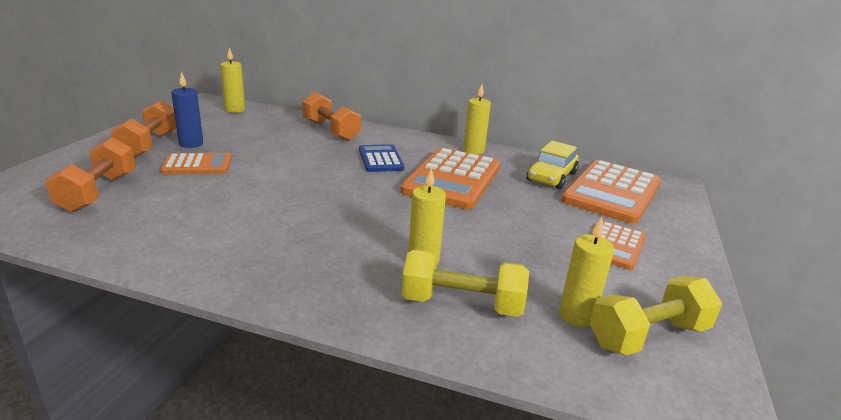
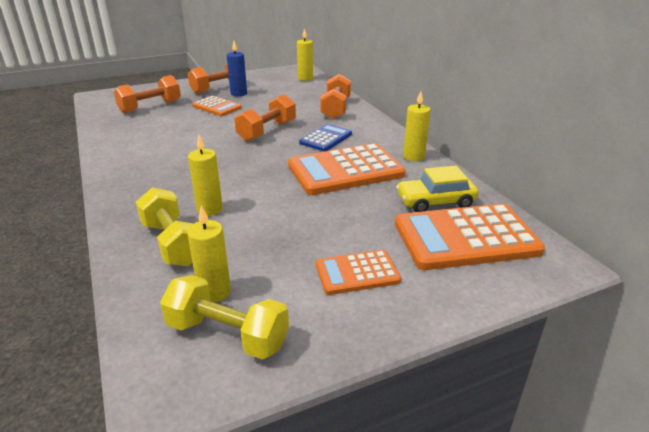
camera: 50 degrees right, 5 degrees up
(313, 171) = (267, 131): none -> orange dumbbell

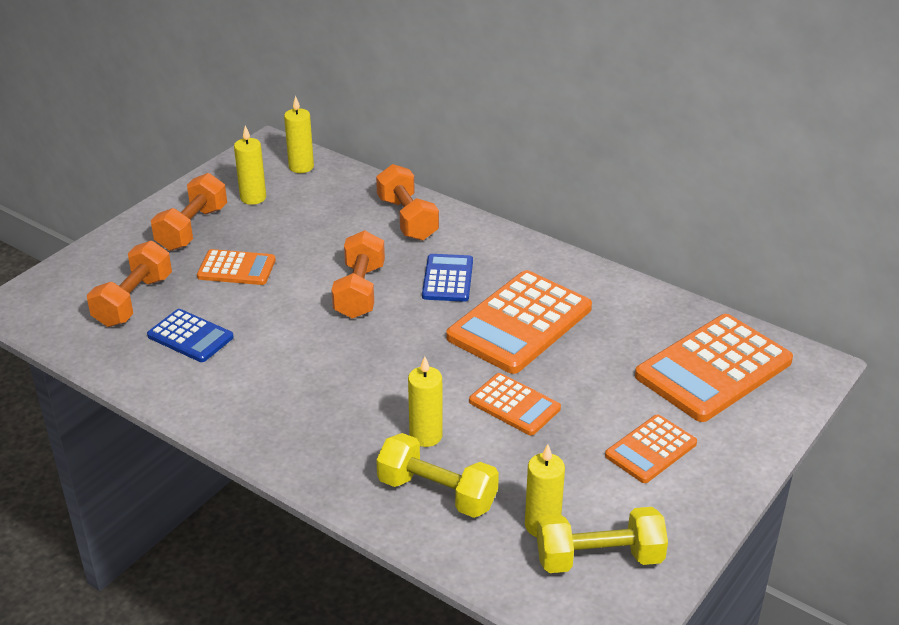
camera: 30 degrees left, 5 degrees up
(154, 126) = (190, 336): none -> blue calculator
(238, 93) = (237, 230): blue candle -> none
(288, 211) = (514, 405): none -> orange calculator
(413, 157) = (576, 274): yellow candle -> yellow candle (253, 198)
(435, 201) = (651, 333): yellow car -> none

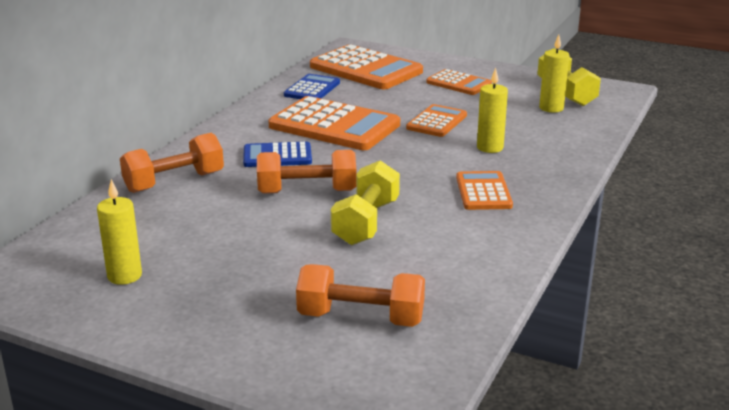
camera: 100 degrees left, 10 degrees down
(190, 336) = (412, 268): blue calculator -> blue calculator (312, 89)
(192, 228) = (197, 307): orange dumbbell -> none
(236, 268) = (280, 262): orange calculator -> orange calculator (483, 192)
(301, 167) = (52, 254): yellow candle -> none
(437, 493) = (547, 139): yellow dumbbell -> yellow dumbbell (366, 222)

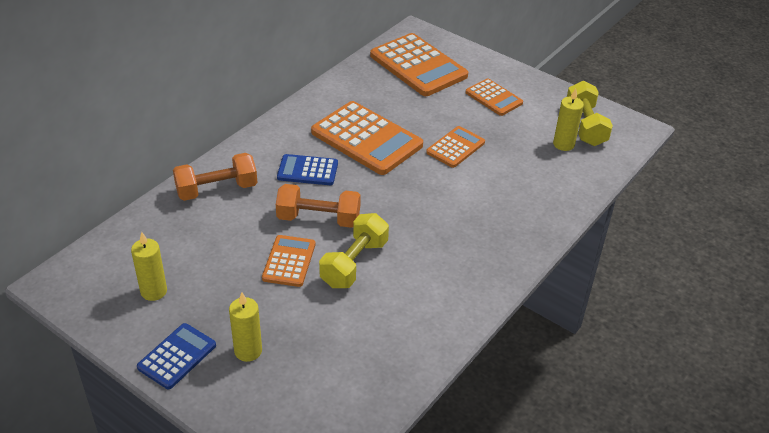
camera: 10 degrees right, 15 degrees up
(312, 89) = (363, 87): blue calculator -> blue calculator (177, 356)
(361, 318) = (316, 369): orange dumbbell -> none
(483, 192) = (462, 243): orange calculator -> orange calculator (289, 261)
(490, 147) = (489, 188): yellow candle -> yellow candle (248, 351)

